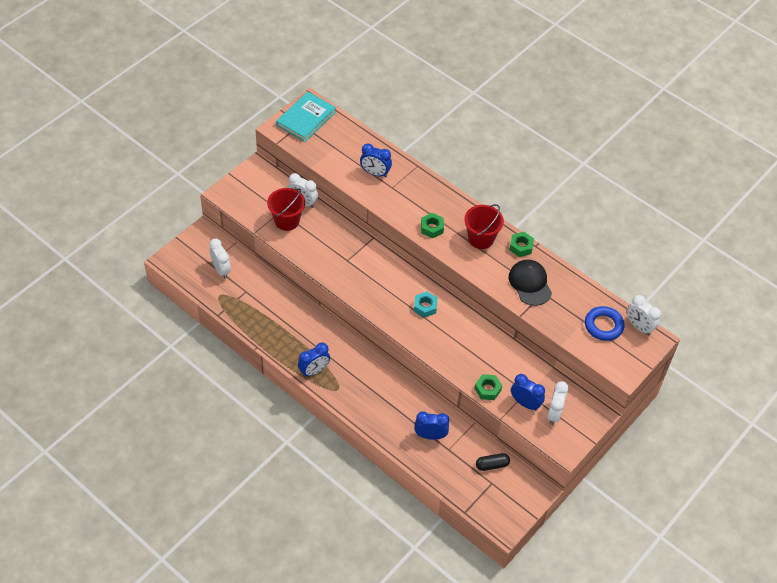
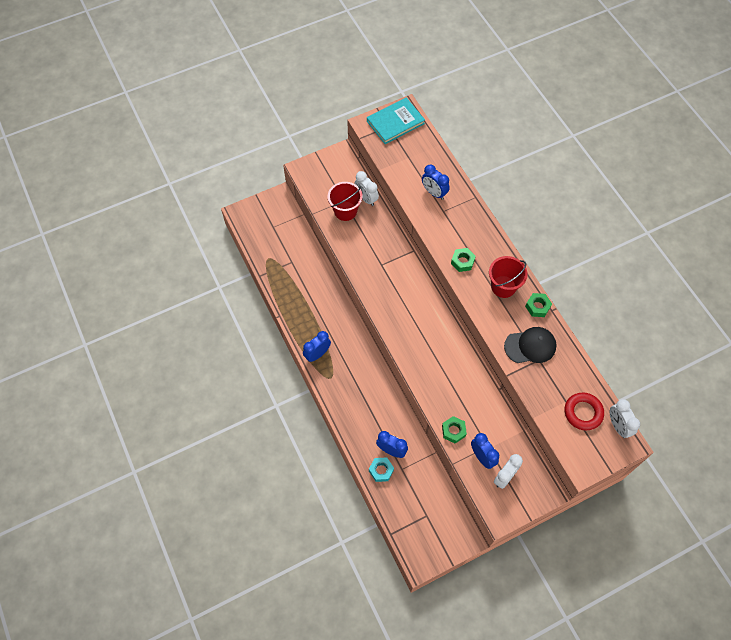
camera: 25 degrees right, 10 degrees up
(221, 270) = (280, 236): white clock -> none
(314, 371) = (317, 354): blue clock -> blue clock turned 150 degrees clockwise
(425, 307) = (431, 331): turquoise nut -> turquoise nut (381, 470)
(492, 465) = (434, 498): black capsule -> none
(530, 283) = (530, 346): black cap -> black cap turned 75 degrees clockwise
(603, 326) = (583, 412): blue ring -> red ring

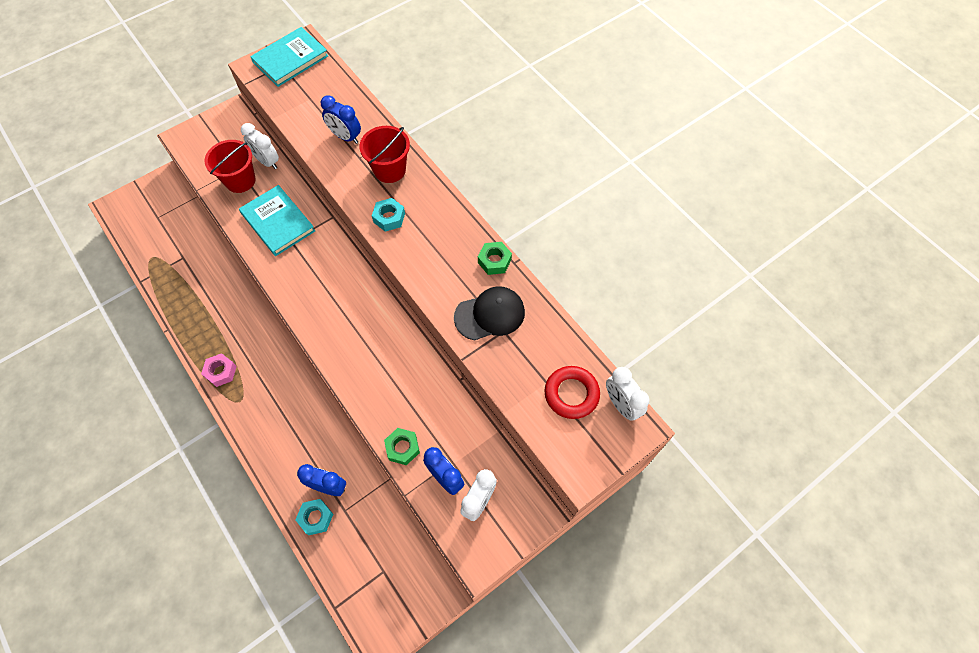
camera: 10 degrees left, 0 degrees up
(317, 354) = (221, 372): blue clock -> pink nut
(372, 249) = (278, 222): none -> turquoise book
(462, 262) = (389, 218): green nut -> turquoise nut
(503, 286) = (446, 241): red bucket -> red bucket (389, 170)

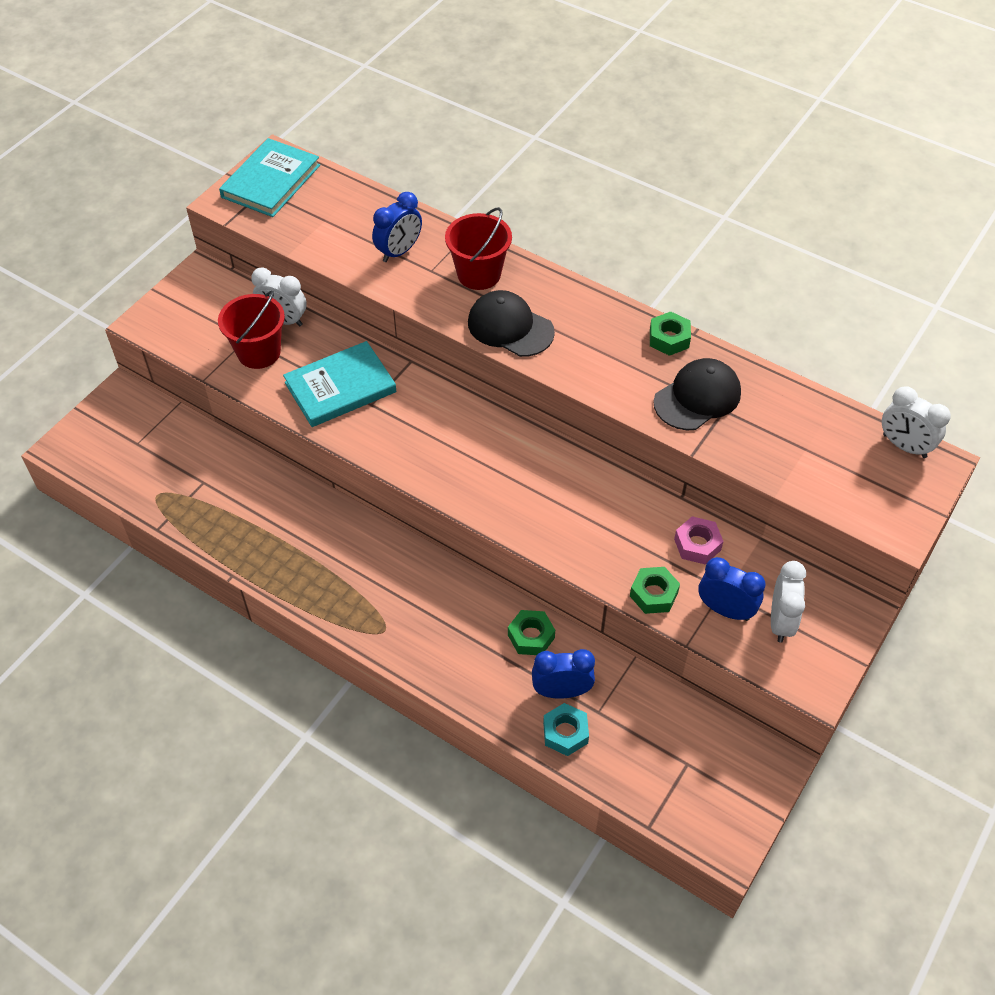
camera: 20 degrees left, 10 degrees down
(221, 372) = (338, 604): pink nut -> pink nut (697, 544)
(278, 222) = (340, 387): turquoise book -> turquoise book turned 60 degrees counterclockwise
(329, 439) = (531, 636): none -> green nut
(345, 137) = (399, 252): blue clock -> blue clock turned 60 degrees counterclockwise
(389, 218) = (510, 327): turquoise nut -> black cap
(571, 394) = (842, 452): red ring -> none

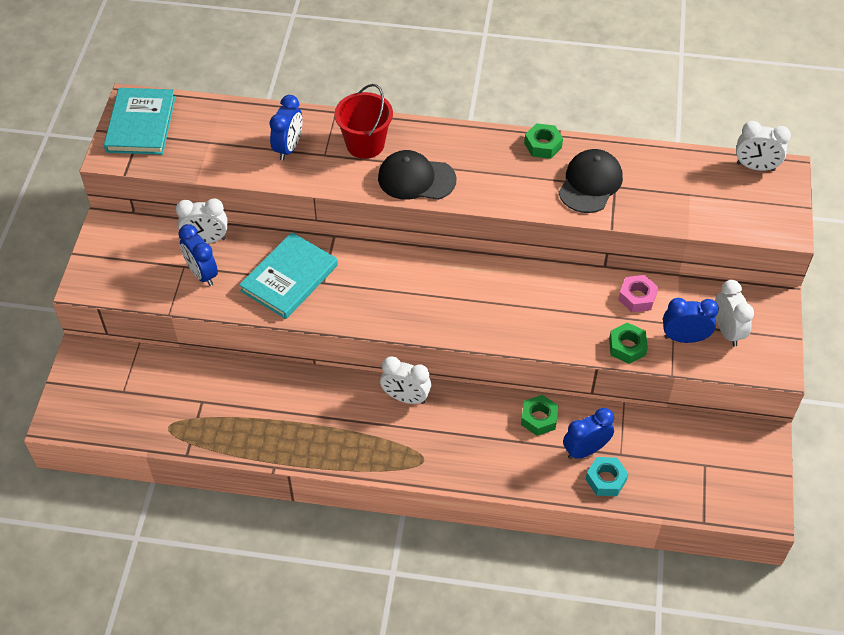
camera: 25 degrees left, 0 degrees up
(259, 352) = (202, 274): red bucket -> blue clock
(404, 558) = (405, 398): none -> white clock

